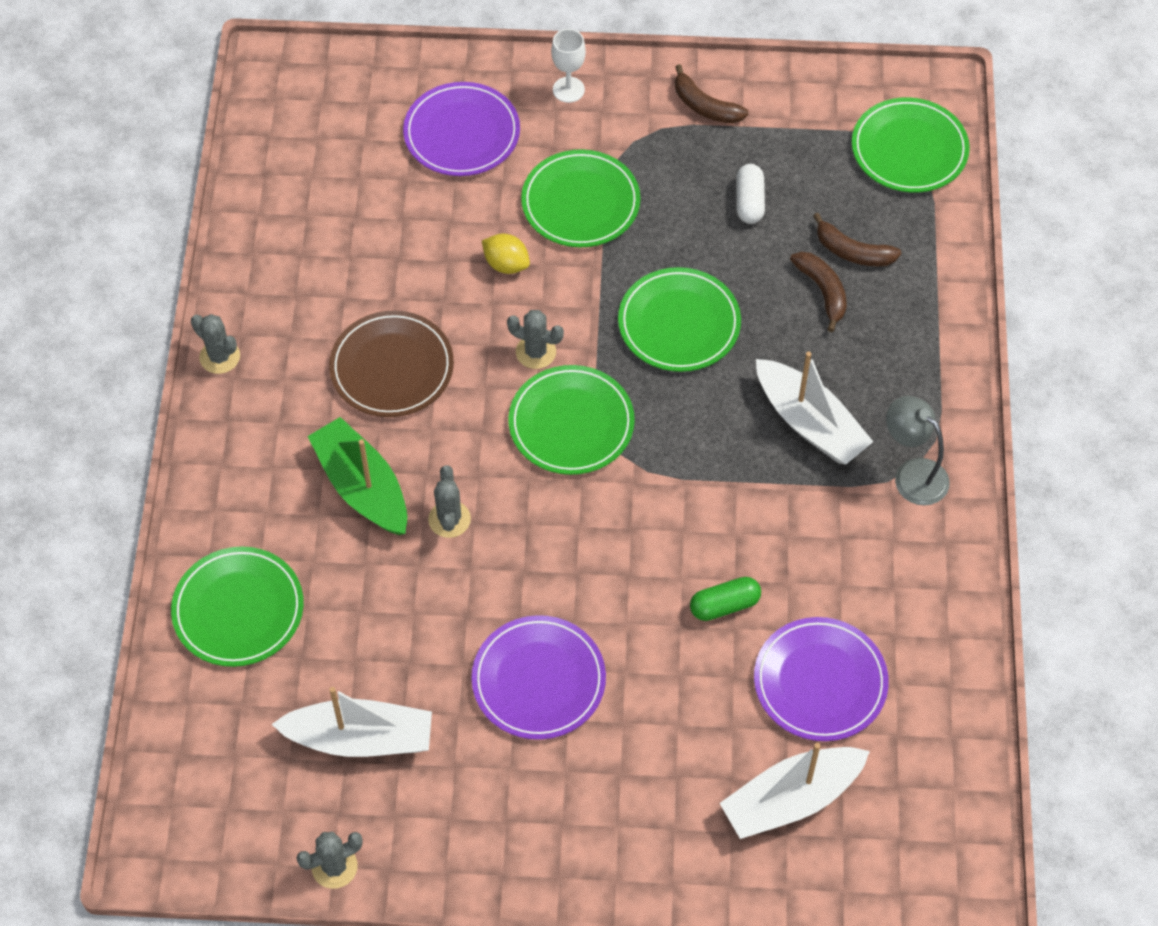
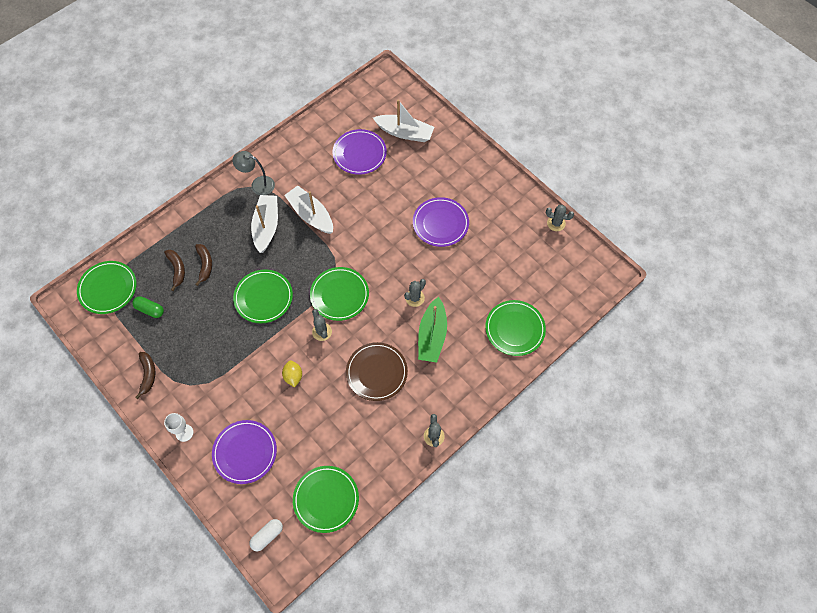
camera: 135 degrees left, 5 degrees up
(360, 738) = (513, 253): white boat -> white boat (311, 215)
(580, 202) = (239, 377): green plate -> green plate (326, 499)
(724, 605) = (360, 197): green capsule -> green capsule (150, 310)
(749, 201) = (184, 320): white capsule -> white capsule (267, 536)
(823, 291) = (205, 265): brown banana -> brown banana turned 150 degrees clockwise
(912, 474) = (258, 184): grey lamp -> grey lamp turned 105 degrees clockwise

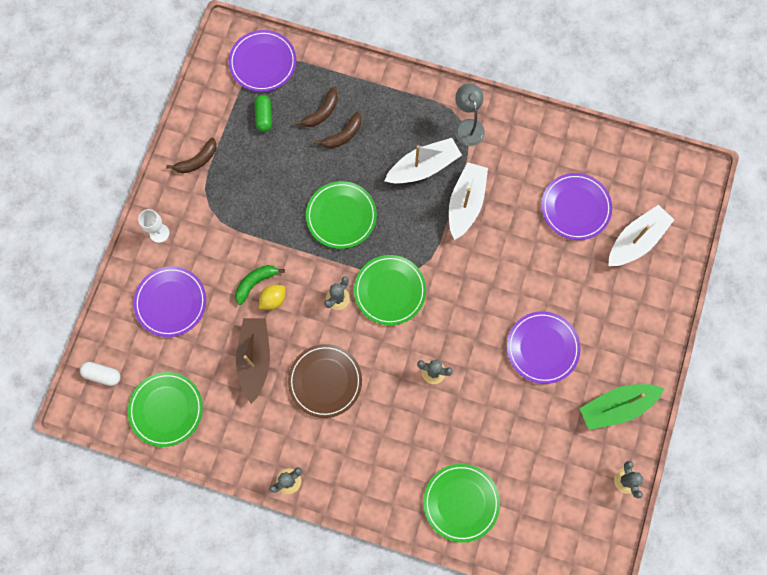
camera: 60 degrees right, 10 degrees up
(108, 288) = (263, 63): green plate -> purple plate
(272, 382) = (255, 283): none -> green banana
(329, 413) = (255, 359): none -> brown boat
(405, 133) = (636, 240): white boat -> white boat turned 120 degrees counterclockwise
(432, 336) = (400, 416): green boat -> green boat (616, 407)

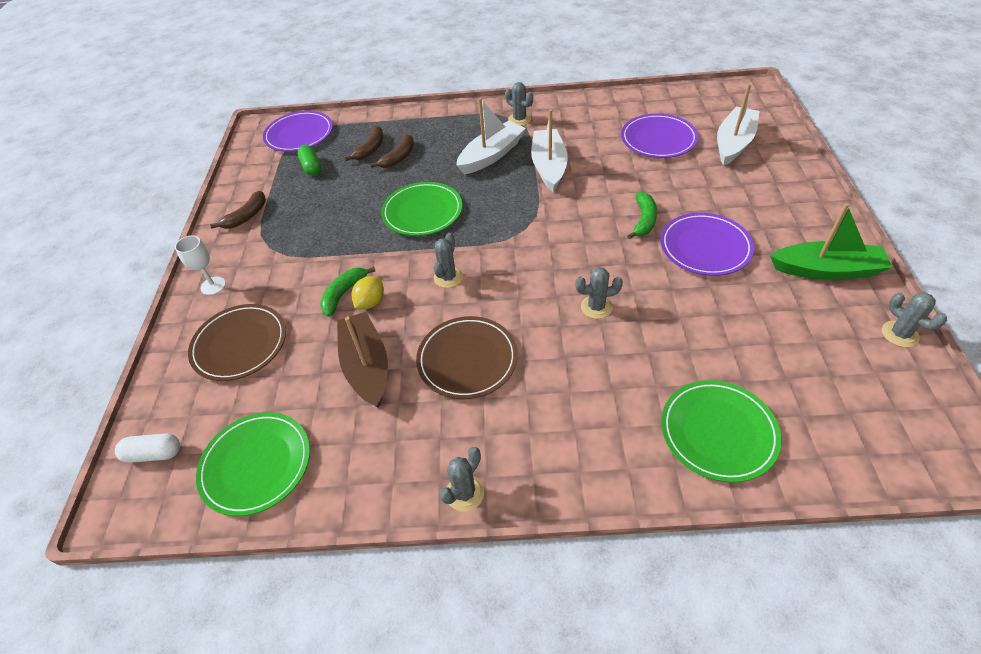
camera: 15 degrees left, 25 degrees down
(171, 302) = (240, 344): purple plate -> brown plate
(390, 291) = (505, 253): green plate -> none
(468, 126) = (519, 119): grey lamp -> grey cactus
(511, 300) = (644, 220): none -> green banana
(616, 407) = (826, 270): green boat -> green boat turned 135 degrees counterclockwise

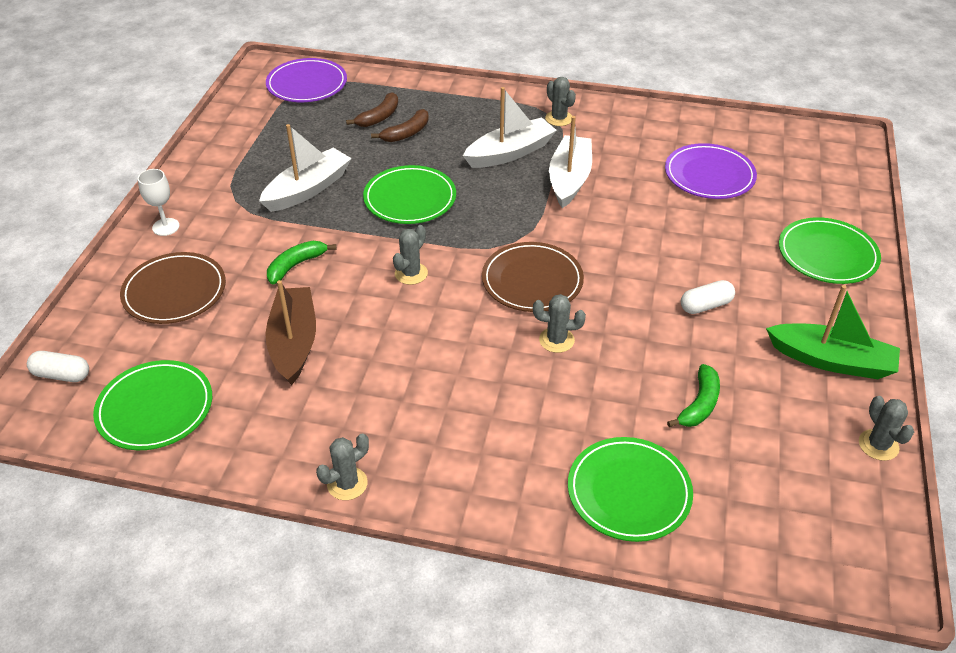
camera: 10 degrees right, 5 degrees down
(246, 216) = (222, 162): brown banana -> none
(311, 167) = (308, 123): green capsule -> none
(370, 302) = (320, 280): yellow lemon -> none
(467, 359) = (399, 360): brown plate -> brown plate (532, 281)
(644, 220) = (650, 262): green banana -> green banana (699, 404)
(705, 247) = (705, 305): purple plate -> white capsule
(733, 143) = (796, 198): white boat -> white boat (308, 189)
(779, 182) = (827, 254): none -> green plate

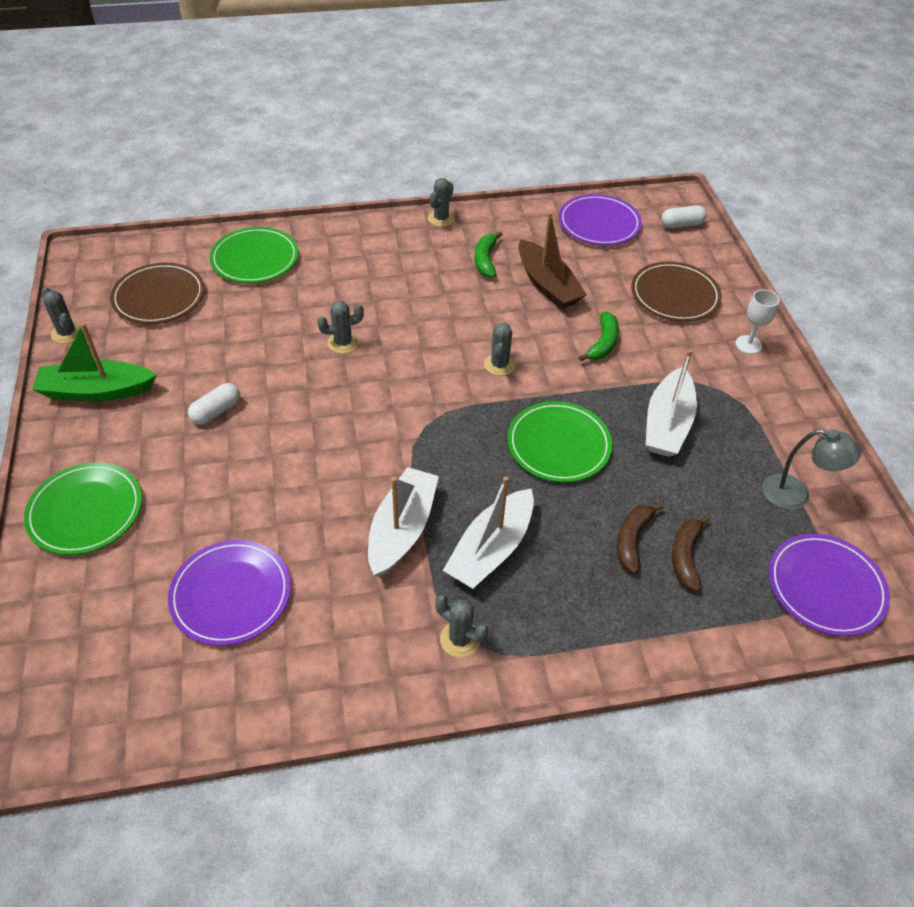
camera: 155 degrees right, 5 degrees up
(155, 408) = (599, 224): green plate -> purple plate
(266, 126) = (795, 495): none -> grey lamp
(532, 281) = (387, 389): brown plate -> brown plate (159, 297)
(569, 179) = (402, 529): white boat -> white boat turned 150 degrees counterclockwise
(699, 404) = (212, 325): green banana -> green banana (485, 260)

